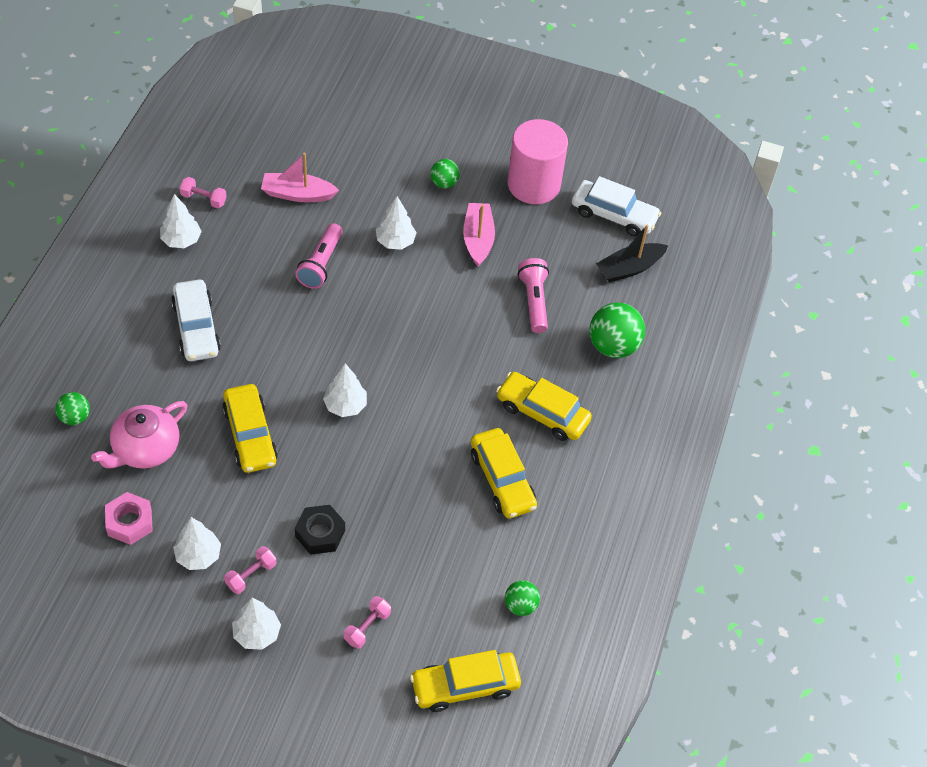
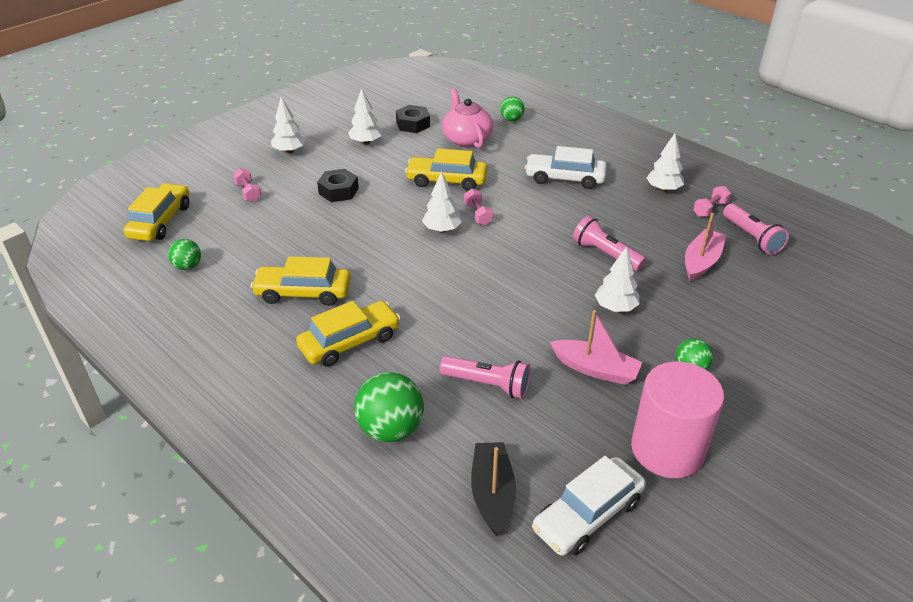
camera: 120 degrees right, 15 degrees down
(129, 522) = (413, 124): pink nut -> black nut
(240, 163) = (752, 238): none -> pink flashlight
(251, 575) = (333, 158): pink dumbbell -> pink dumbbell (478, 214)

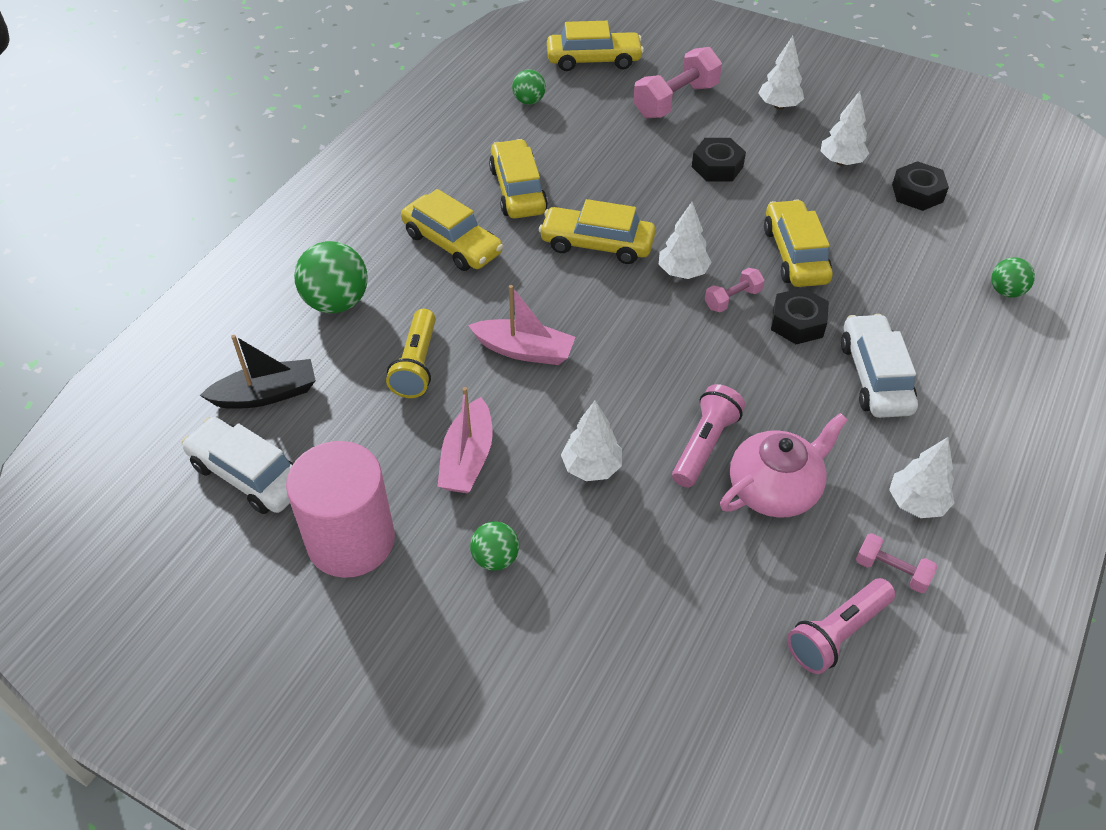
camera: 75 degrees right, 10 degrees up
(248, 192) = (676, 101): pink dumbbell -> pink dumbbell, size x1.88
(392, 263) = (597, 244): none -> yellow car
(466, 139) = (915, 253): pink teapot -> pink teapot (775, 489)
(488, 384) = (417, 365): pink flashlight -> yellow flashlight
(510, 194) = (797, 323): none -> black nut
(701, 262) = (738, 563): pink boat -> pink boat (524, 350)

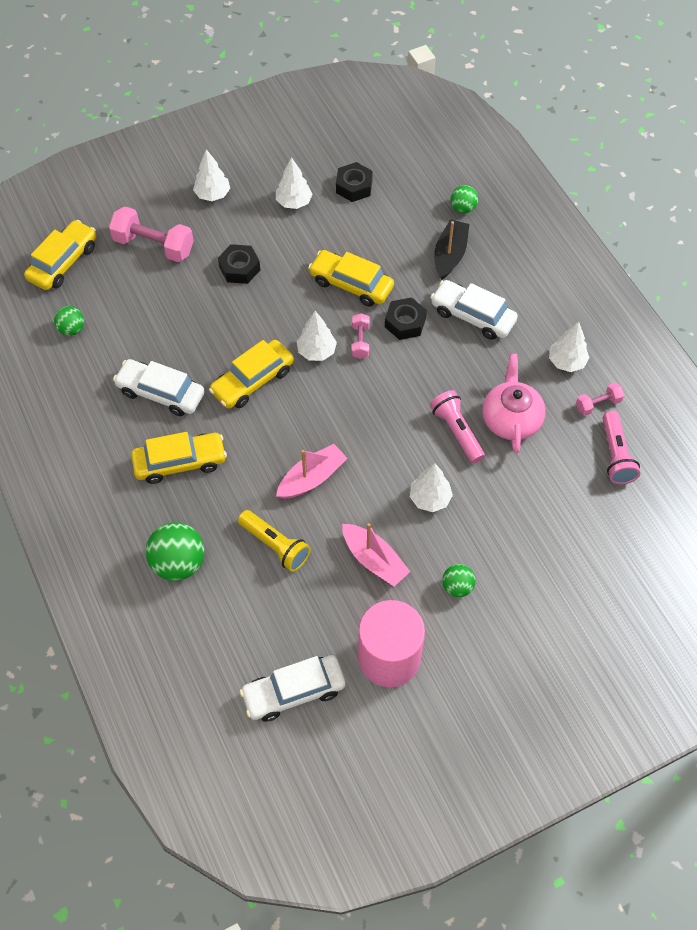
camera: 55 degrees left, 10 degrees up
(266, 394) = (231, 648): black boat -> black boat (450, 255)
(518, 190) = (161, 393): yellow car -> white car
(676, 101) = (154, 245): pink dumbbell -> pink dumbbell turned 60 degrees counterclockwise

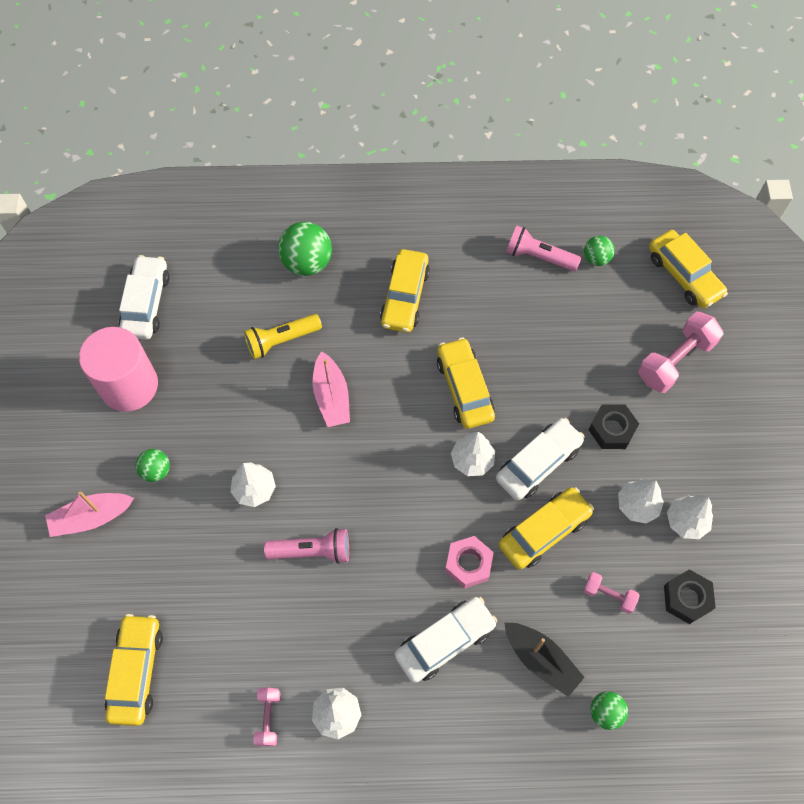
camera: 115 degrees right, 5 degrees up
(161, 393) = (488, 307): white car -> white car (538, 463)
(212, 194) = (728, 442): white tree -> white tree (637, 505)
(360, 341) = (465, 508): pink dumbbell -> pink dumbbell (608, 595)
(374, 560) = (222, 413): pink boat -> pink boat (91, 518)
(405, 323) = (468, 564): black nut -> pink nut
(511, 419) = (298, 613): pink teapot -> none
(616, 455) = (200, 700): pink flashlight -> pink flashlight (538, 257)
(625, 511) = (136, 671): none -> yellow car

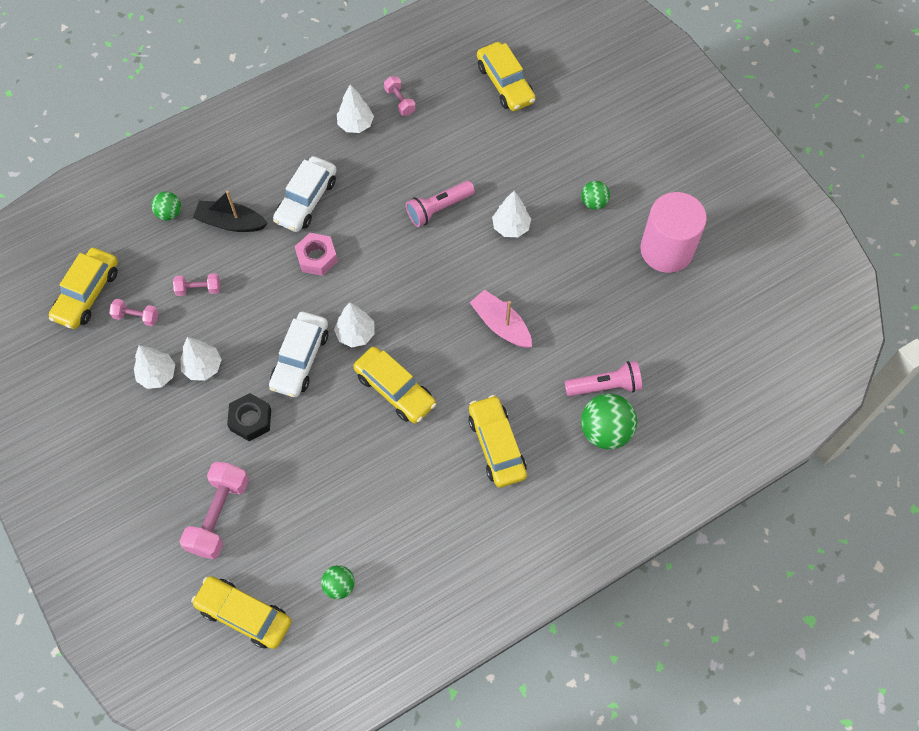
camera: 150 degrees right, 0 degrees up
(91, 518) = (613, 150): pink boat -> none
(146, 303) = (710, 320): white car -> none
(281, 341) = (575, 348): yellow flashlight -> none
(538, 257) = (396, 556): pink flashlight -> pink flashlight (605, 386)
(544, 532) = (270, 309): yellow car -> yellow car (87, 294)
(686, 598) = (136, 317): black nut -> pink dumbbell

